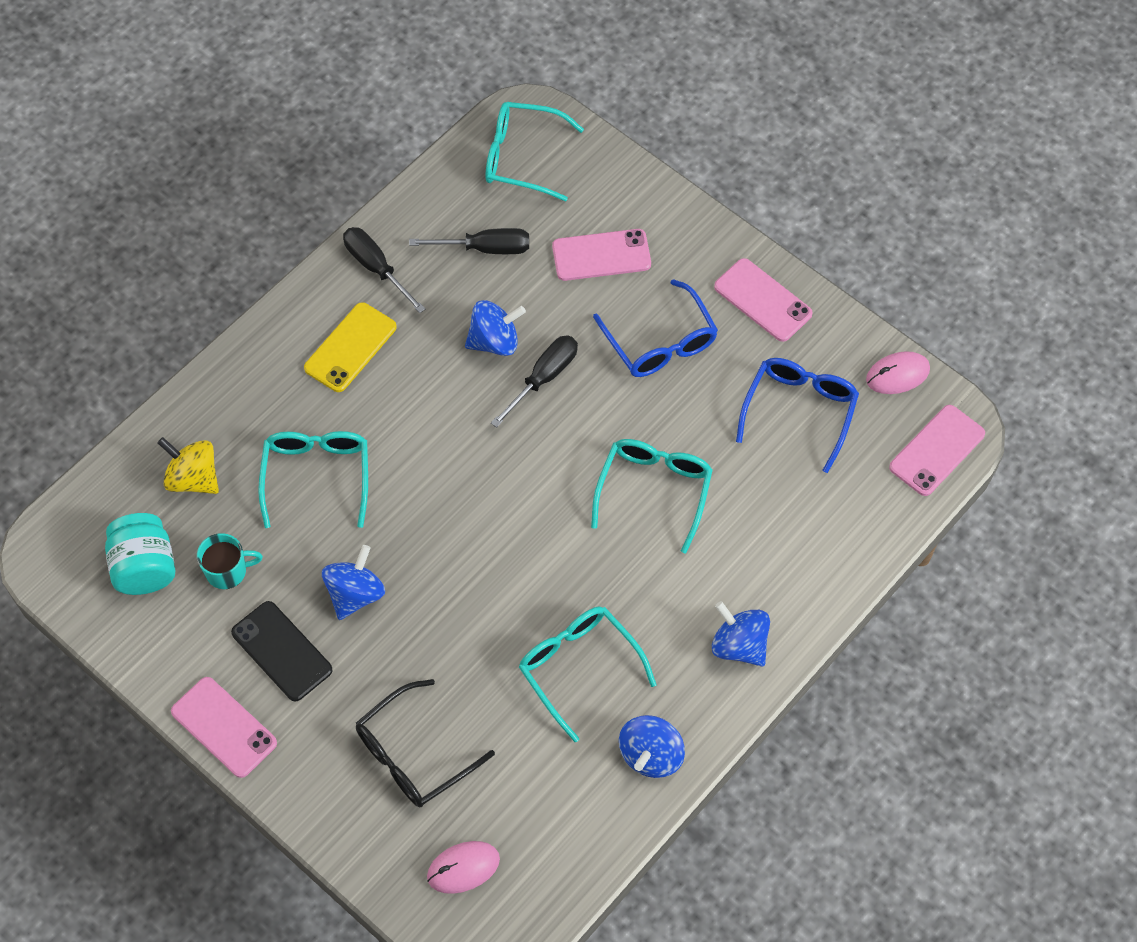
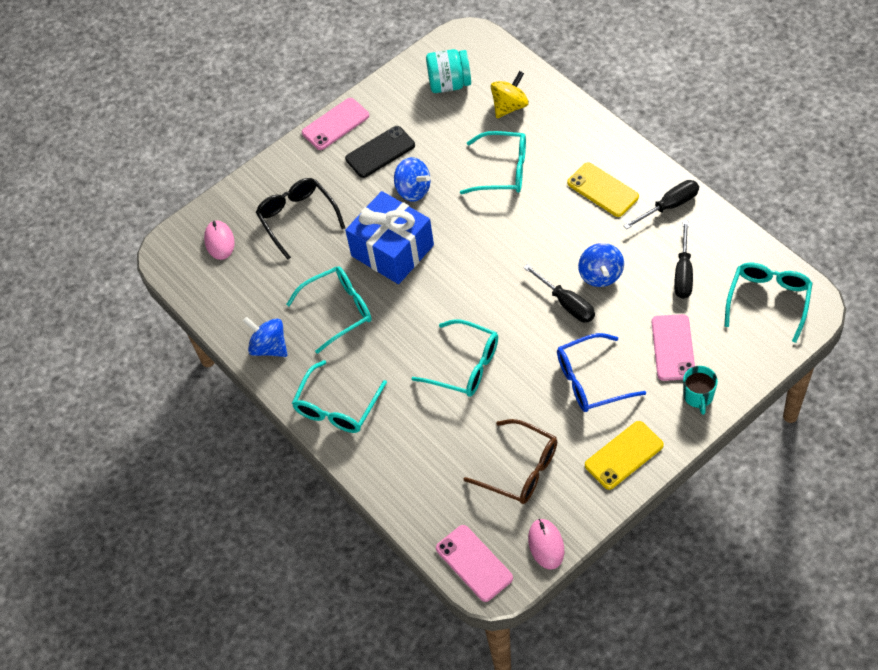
camera: 105 degrees right, 5 degrees down
(227, 571) = (440, 124): turquoise mug -> turquoise mug (698, 396)
(468, 608) = (392, 250): none -> blue gift
(739, 645) = (337, 407): blue spinning top -> turquoise glasses
(763, 300) = (624, 455): pink phone -> yellow phone
(799, 411) = (520, 469): blue glasses -> brown glasses

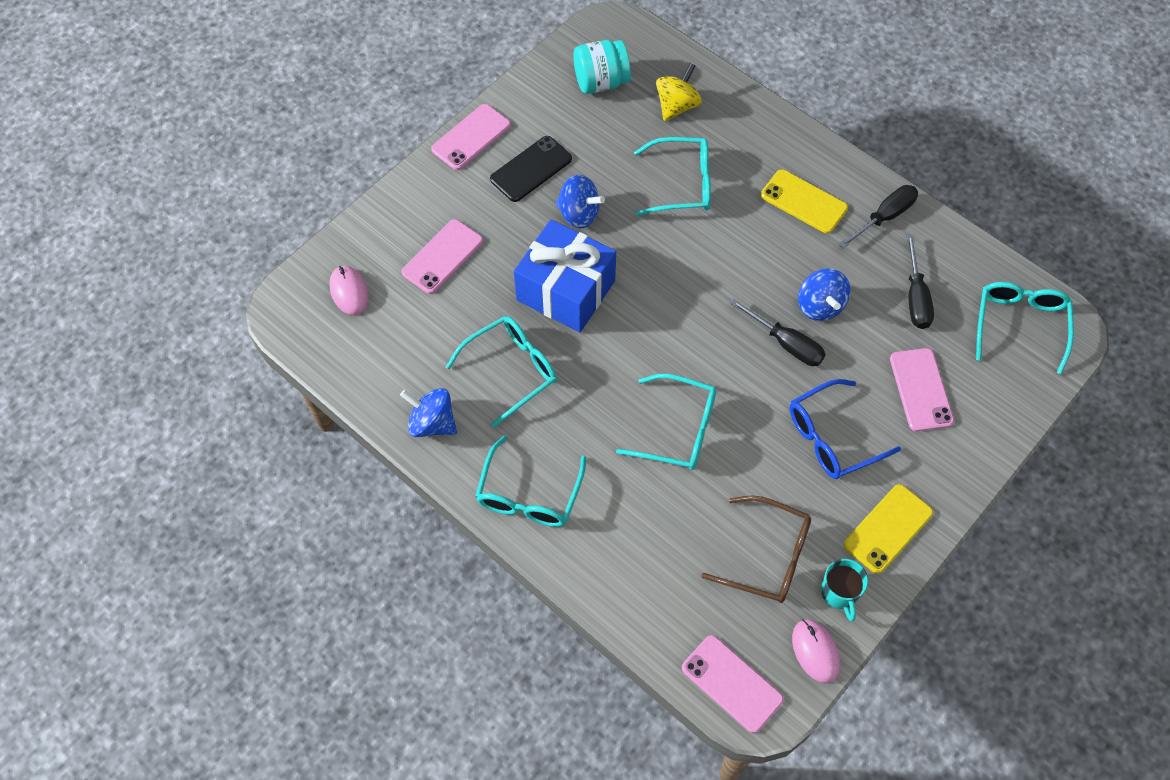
camera: 15 degrees left, 5 degrees up
(297, 218) = (442, 257): black glasses -> pink phone
(698, 396) = (961, 448): turquoise mug -> turquoise mug (840, 593)

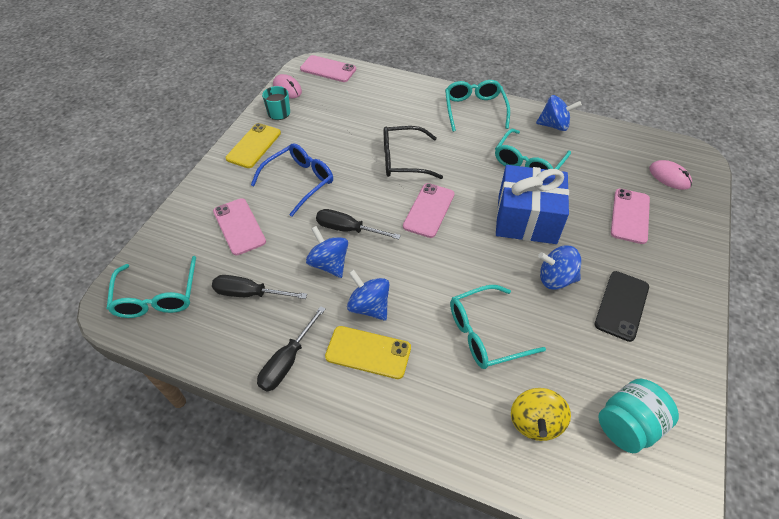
camera: 160 degrees right, 10 degrees down
(471, 137) = (694, 319): pink phone -> pink phone (429, 210)
(678, 430) = (403, 160): turquoise glasses -> black glasses
(767, 556) = (324, 117): brown glasses -> none
(789, 245) = (369, 306): none -> blue spinning top
(916, 297) = (249, 293): black screwdriver -> black screwdriver turned 60 degrees counterclockwise

